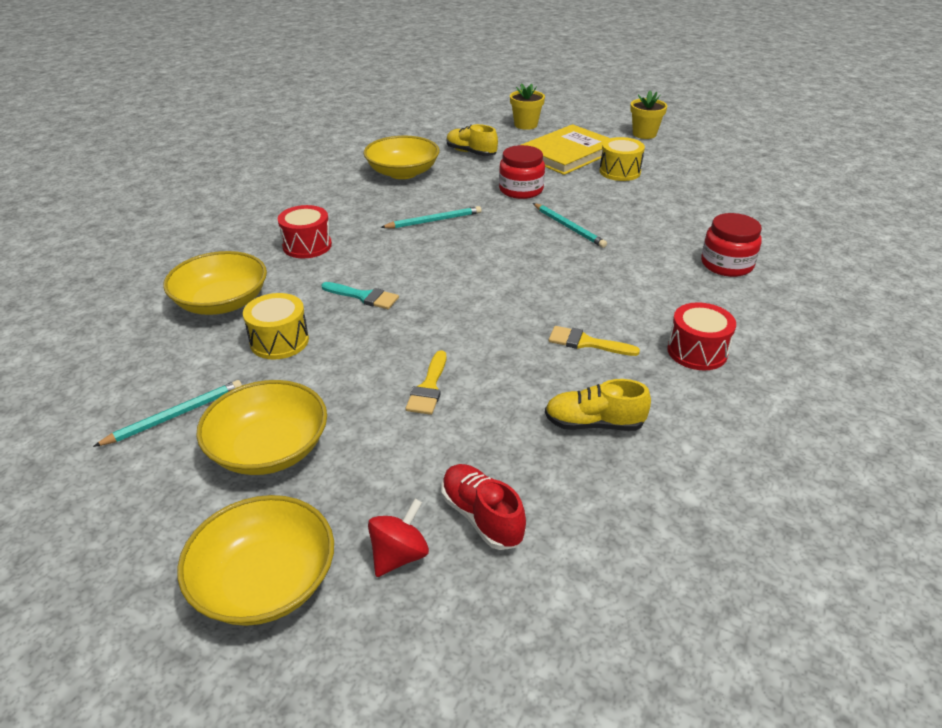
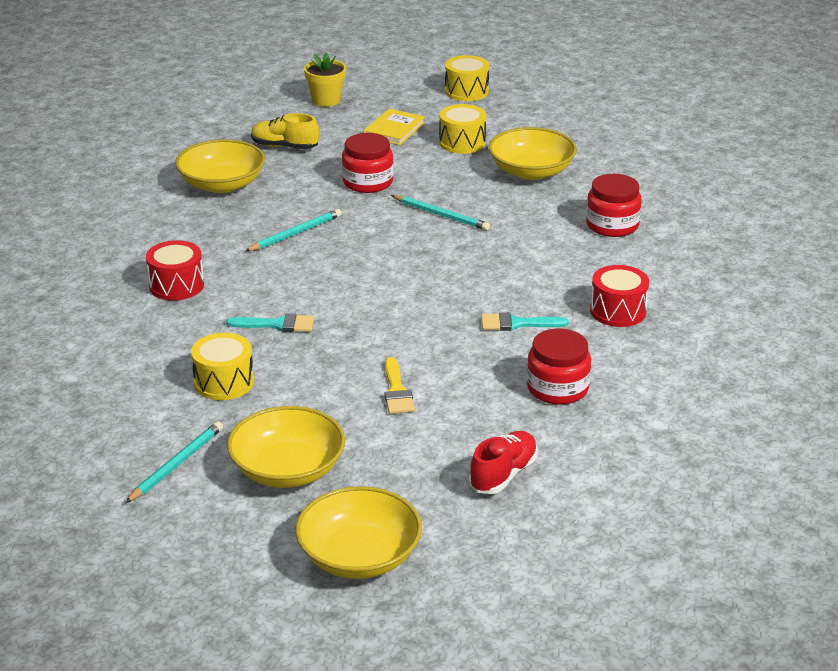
camera: 20 degrees left, 5 degrees down
(222, 302) = (132, 359): yellow bowl -> yellow bowl (531, 171)
(399, 555) = (454, 514): red spinning top -> none
(481, 517) = (503, 474): red shoe -> red shoe turned 90 degrees clockwise
(567, 153) = (394, 130): yellow book -> yellow book, size x0.58
(586, 343) = (517, 323): yellow brush -> turquoise brush
(594, 424) = (557, 388): yellow shoe -> red jar
(644, 134) = (466, 91): yellow flower pot -> yellow drum

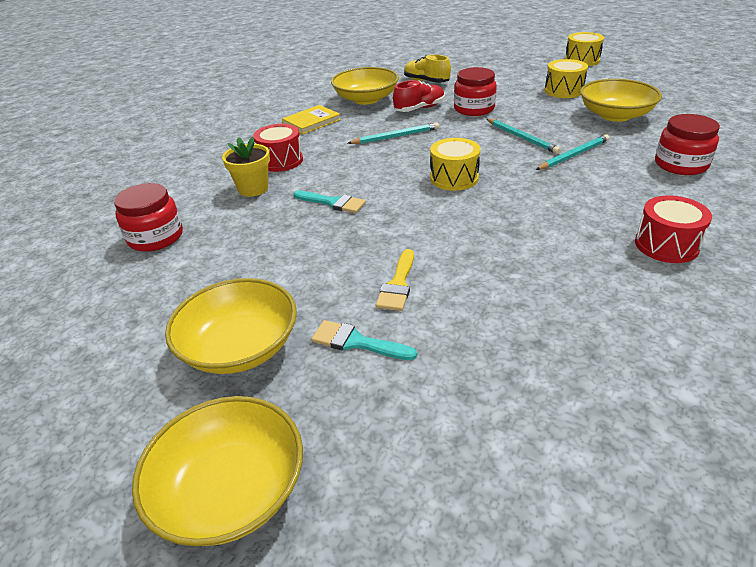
camera: 25 degrees right, 5 degrees up
(176, 464) = (151, 315): turquoise pencil -> turquoise pencil (573, 155)
(224, 382) = (253, 244): yellow drum -> yellow drum (454, 178)
(326, 100) = (473, 58): yellow flower pot -> yellow flower pot (253, 189)
(394, 130) = (513, 78): yellow book -> yellow book (311, 122)
(503, 474) = (460, 418): red shoe -> red shoe (419, 109)
(517, 323) = (552, 239): turquoise brush -> turquoise brush (357, 342)
(557, 388) = (570, 318): red jar -> red jar (155, 237)

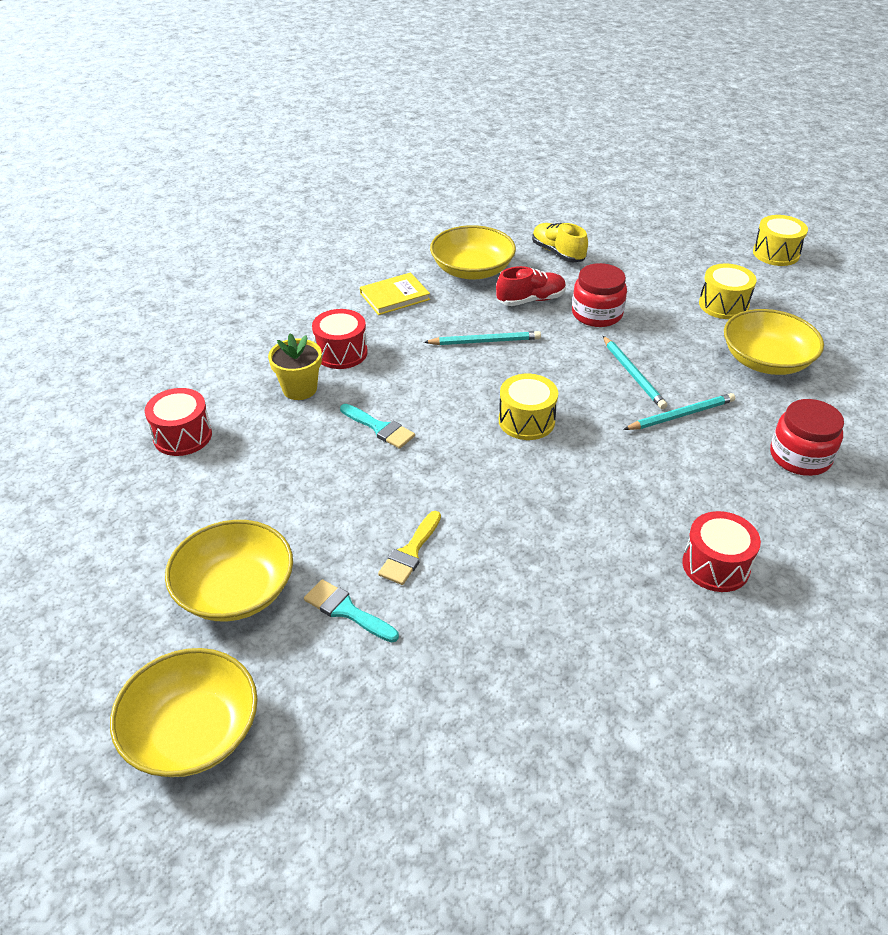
camera: 10 degrees right, 5 degrees up
(155, 237) = (182, 436): red jar -> red drum

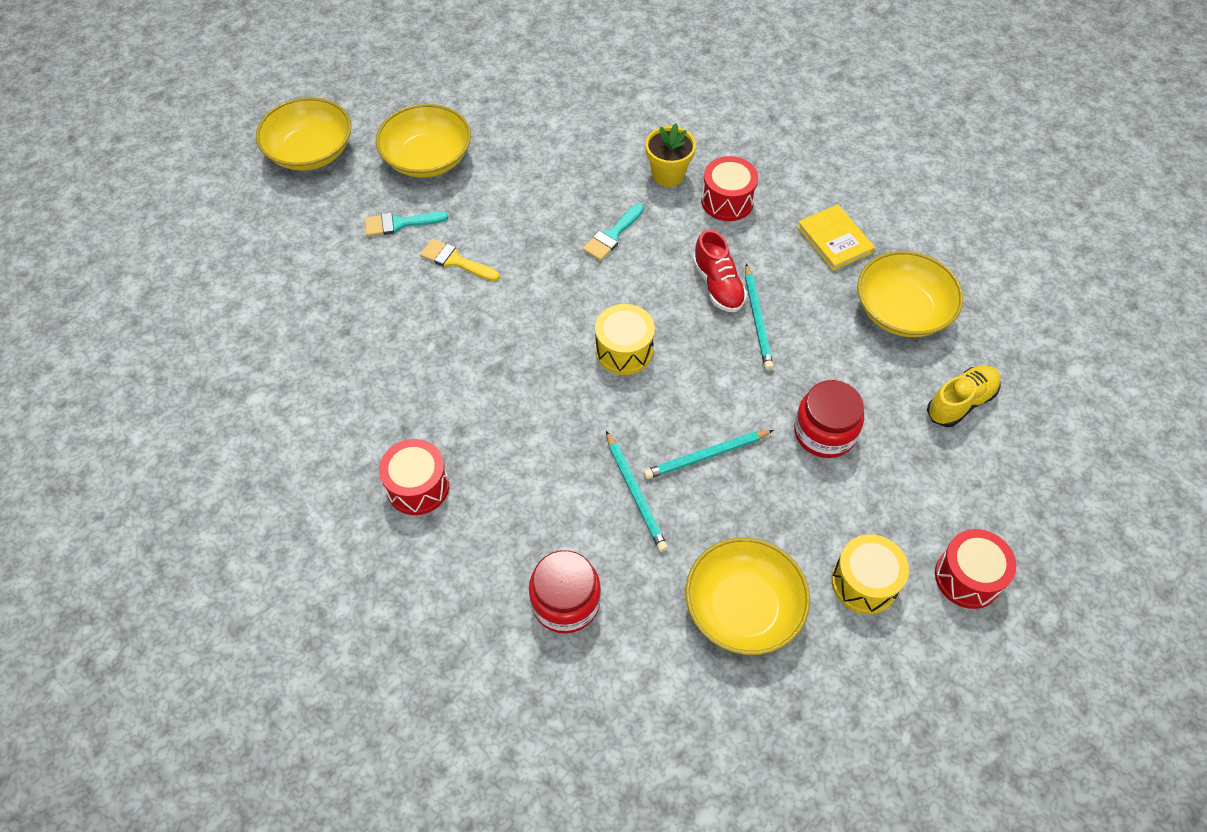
camera: 90 degrees right, 15 degrees up
(182, 436) = (601, 105): red drum -> red drum (968, 577)
(346, 610) = (400, 223): turquoise brush -> turquoise brush turned 135 degrees counterclockwise
(530, 300) = (845, 366): red shoe -> red shoe (718, 285)
(776, 253) = (1017, 686): yellow drum -> none

